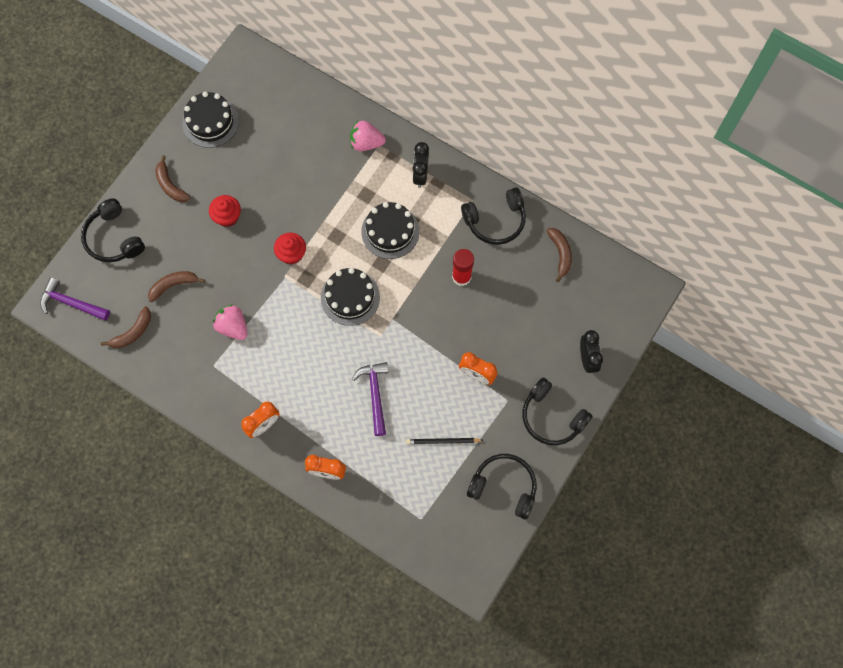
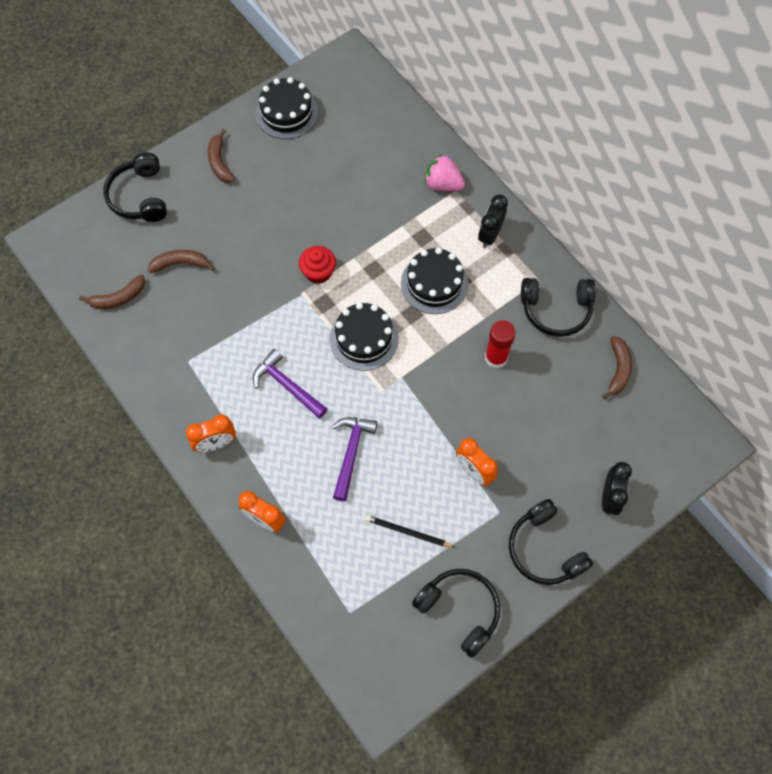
camera: 20 degrees right, 5 degrees down
(71, 303) = (69, 247): purple hammer -> purple hammer (287, 385)
(227, 216) = (266, 212): red cupcake -> none
(233, 326) = (225, 327): pink strawberry -> none

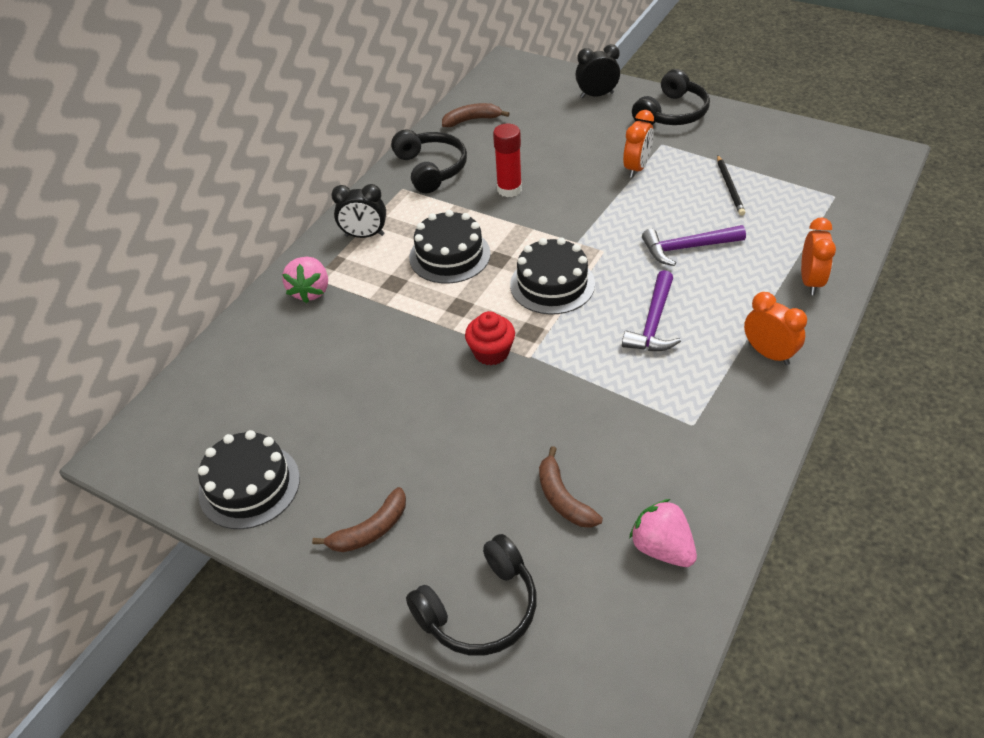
camera: 110 degrees left, 20 degrees down
(118, 298) = (662, 548): brown banana -> pink strawberry
(460, 610) = (766, 139): black headphones -> none

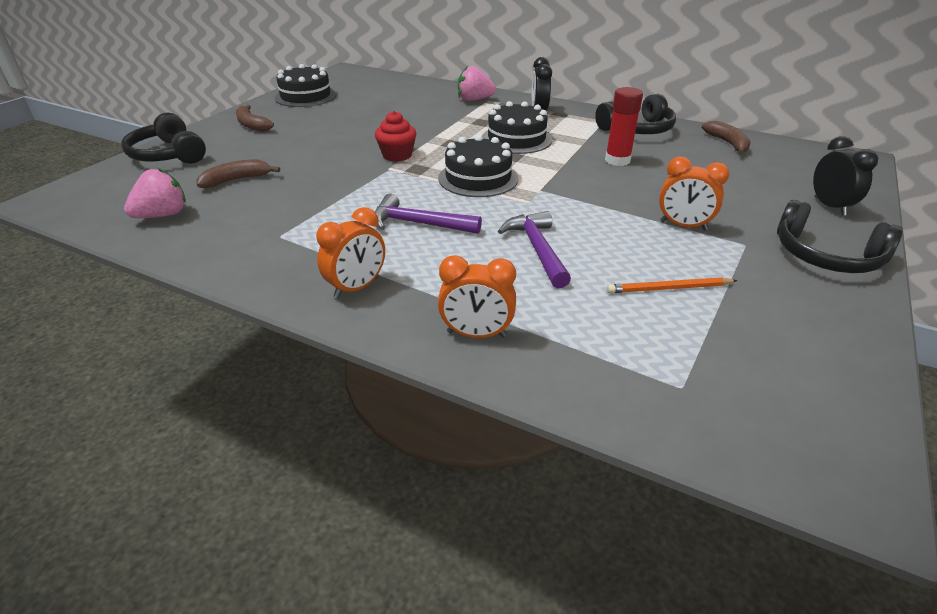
camera: 85 degrees right, 10 degrees down
(729, 187) = (669, 288): black pencil -> orange pencil

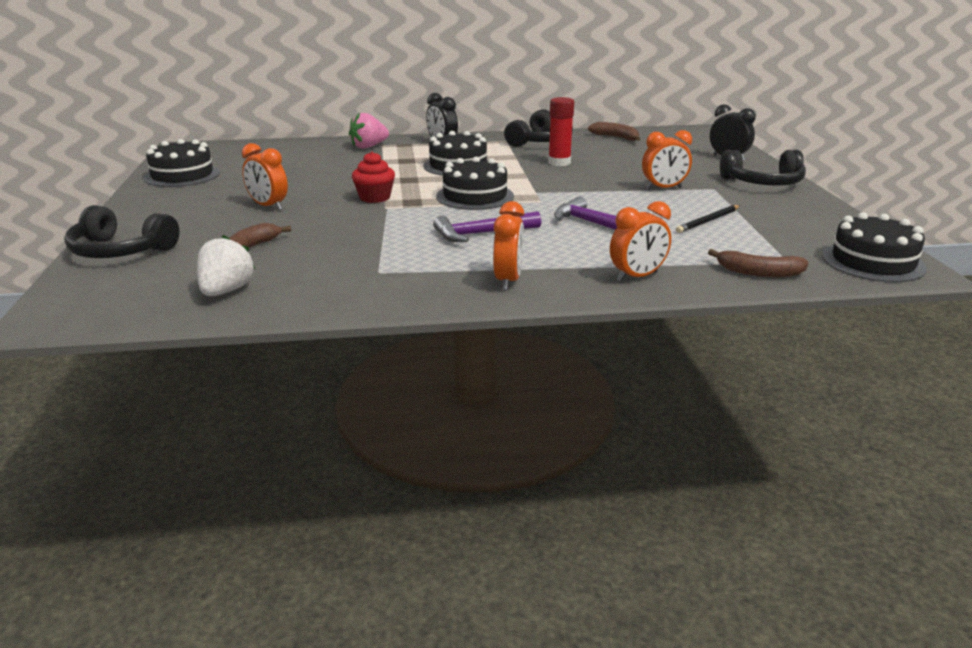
camera: 35 degrees left, 10 degrees down
(163, 215) = (226, 291): pink strawberry -> white strawberry
(252, 125) = (169, 208): brown banana -> brown banana (758, 273)
(312, 141) = (268, 206): none -> orange clock
(669, 288) = (708, 221): orange pencil -> black pencil
(807, 442) = (873, 262): none -> black cake

